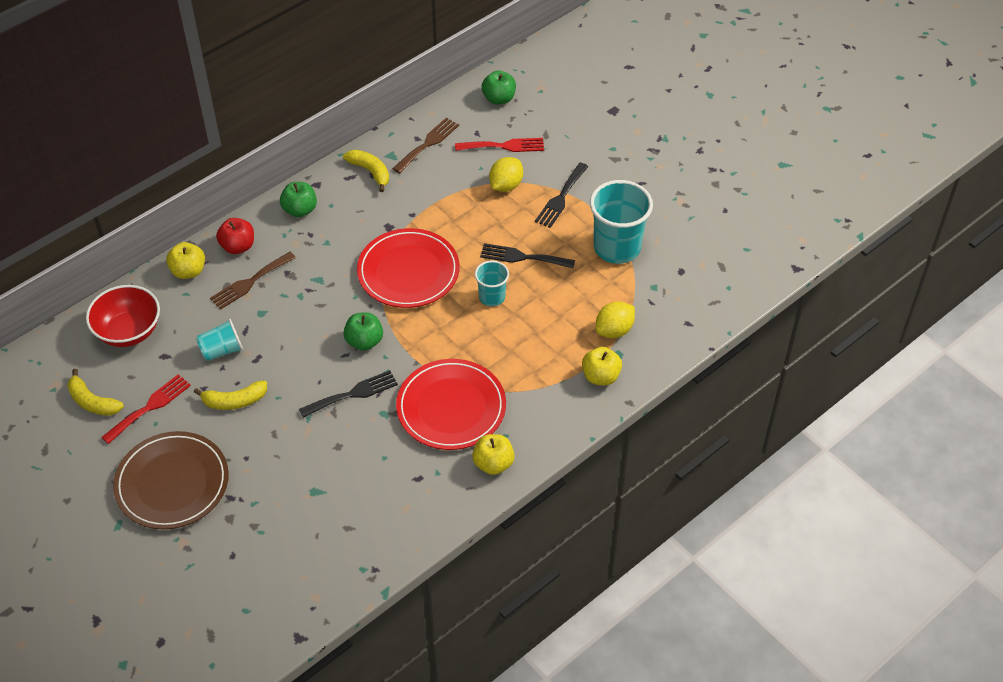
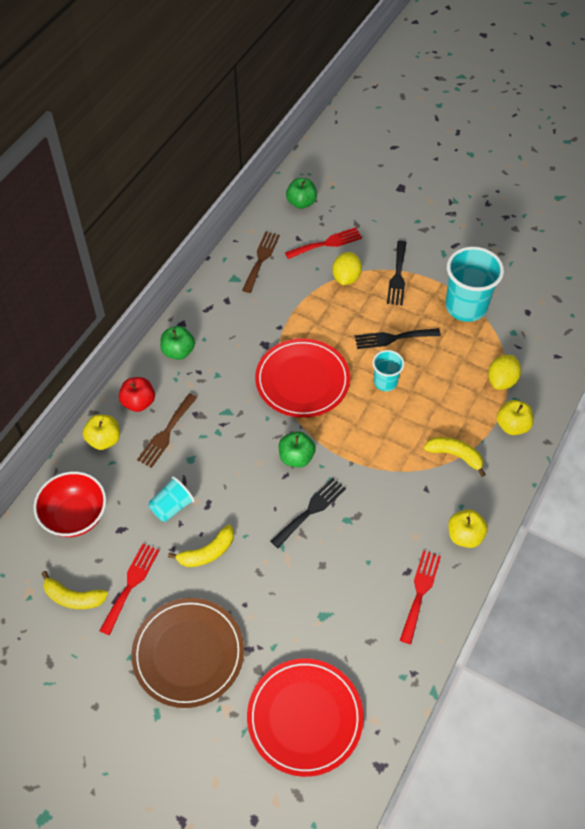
camera: 20 degrees left, 5 degrees up
(370, 172) = (224, 298): yellow banana -> yellow banana (455, 455)
(420, 500) = (420, 592): none -> red fork
(451, 407) = (402, 495): red plate -> red plate (305, 717)

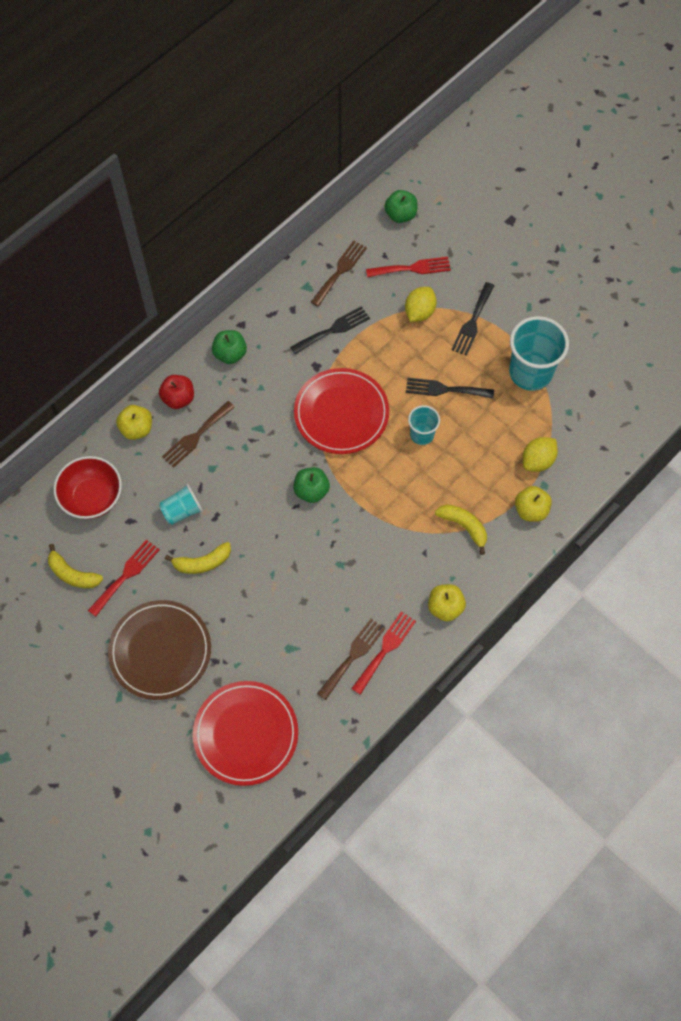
camera: 15 degrees right, 10 degrees up
(310, 510) = (309, 546): black fork -> black fork (333, 330)
(390, 607) = (353, 656): none -> brown fork

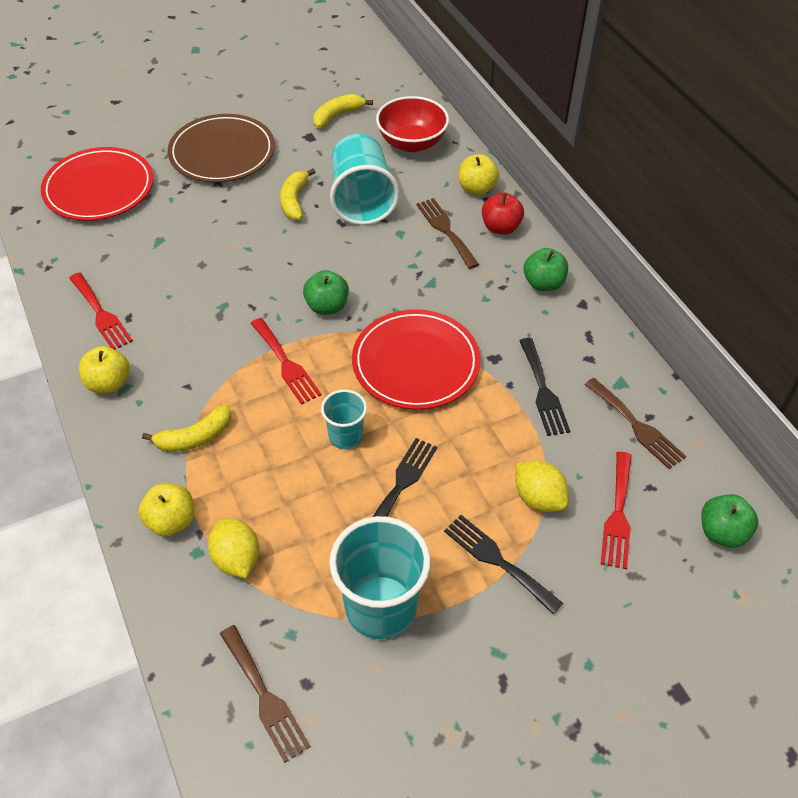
camera: 110 degrees right, 15 degrees down
(126, 575) = (314, 147): red fork -> red fork (286, 364)
(182, 510) = (362, 200): turquoise cup -> turquoise cup, size x1.84
(353, 656) = (114, 286): brown fork -> brown fork (265, 697)

